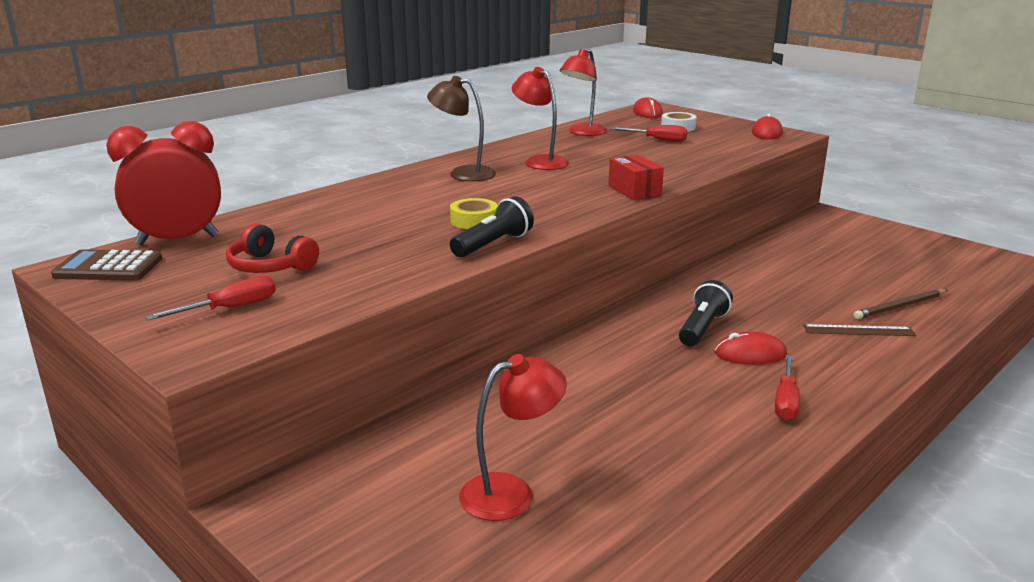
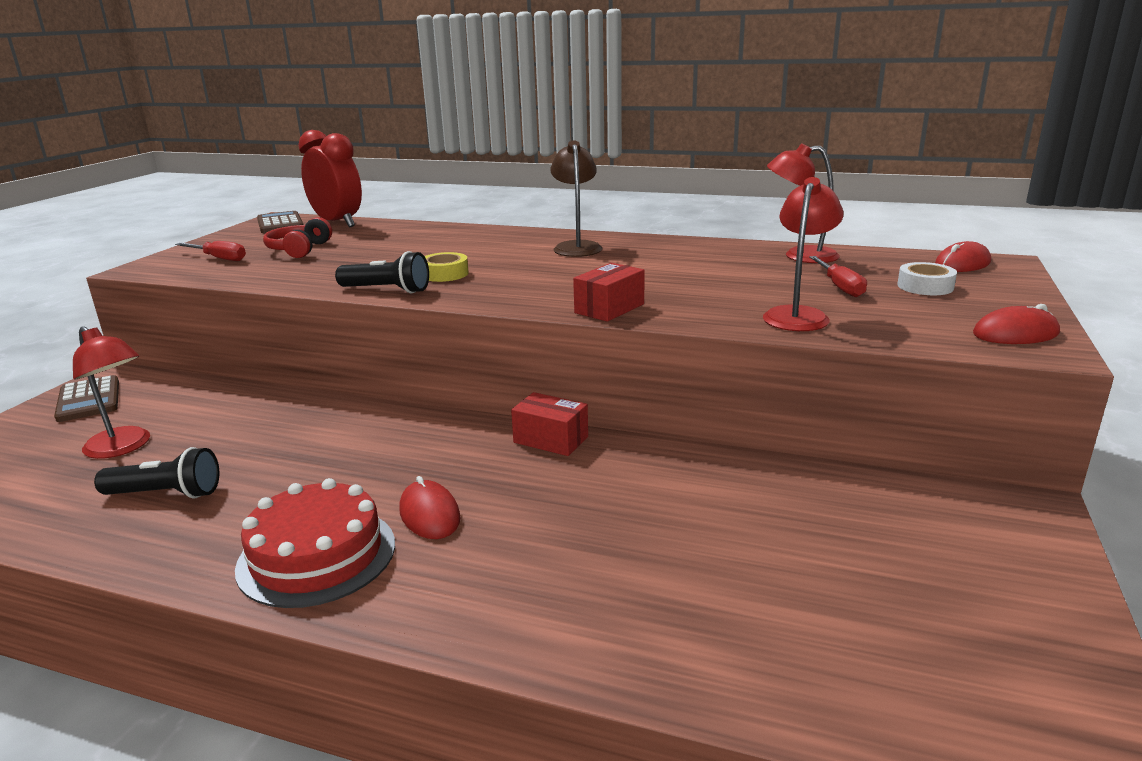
camera: 65 degrees right, 0 degrees up
(332, 523) = (89, 400): none -> brown calculator
(540, 161) = (658, 261): red lamp -> red lamp (798, 315)
(668, 297) = (550, 440): none -> red box
(702, 328) = (481, 474): black flashlight -> black flashlight (166, 494)
(786, 401) = (317, 555): red screwdriver -> red cake
(858, 330) = (557, 589): brown ruler -> none
(900, 307) = (682, 622): brown pencil -> none

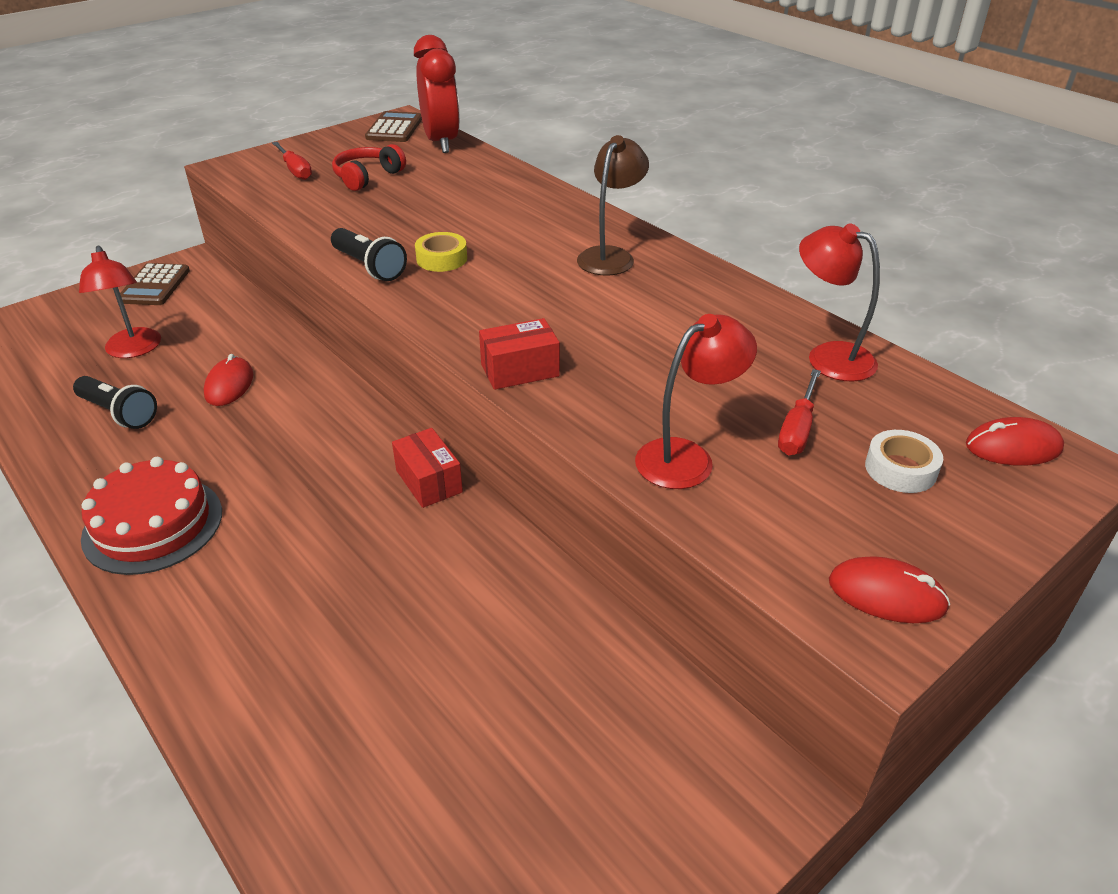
camera: 30 degrees right, 15 degrees up
(429, 514) = (259, 521): red mouse -> red mouse (229, 385)

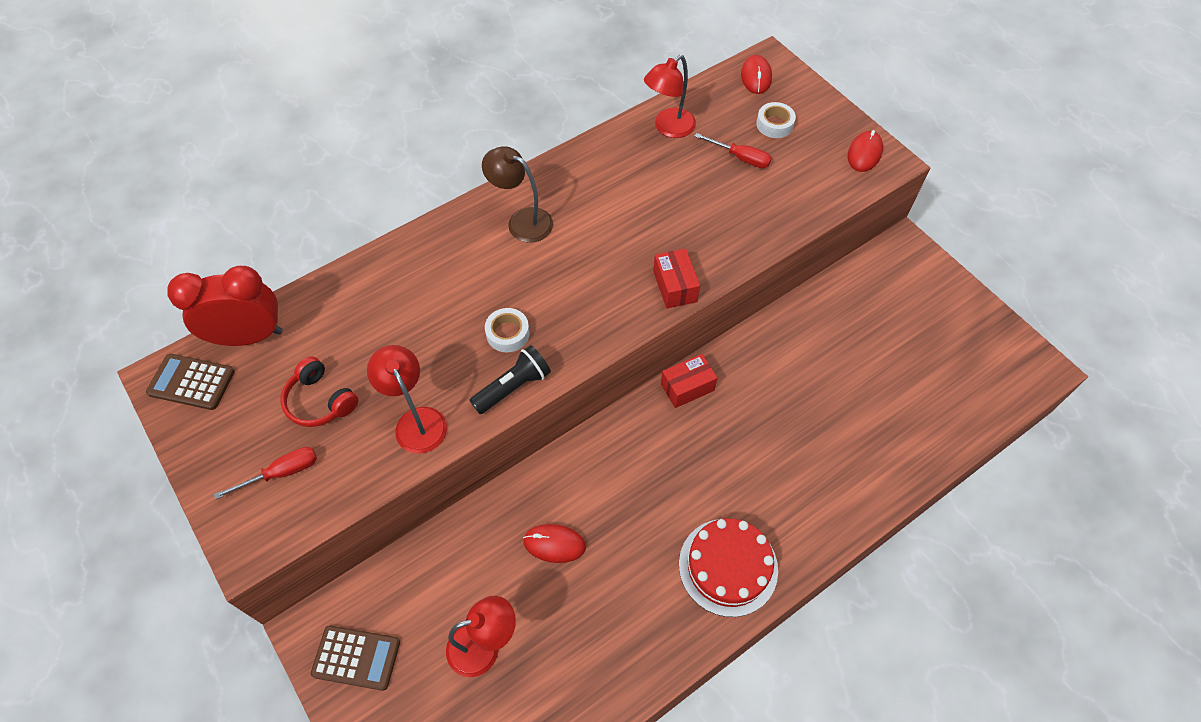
camera: 85 degrees left, 20 degrees up
(119, 413) = (587, 631): black flashlight -> none
(441, 259) = (507, 333): yellow tape -> white tape
(687, 457) = (766, 211): red lamp -> red lamp (416, 421)

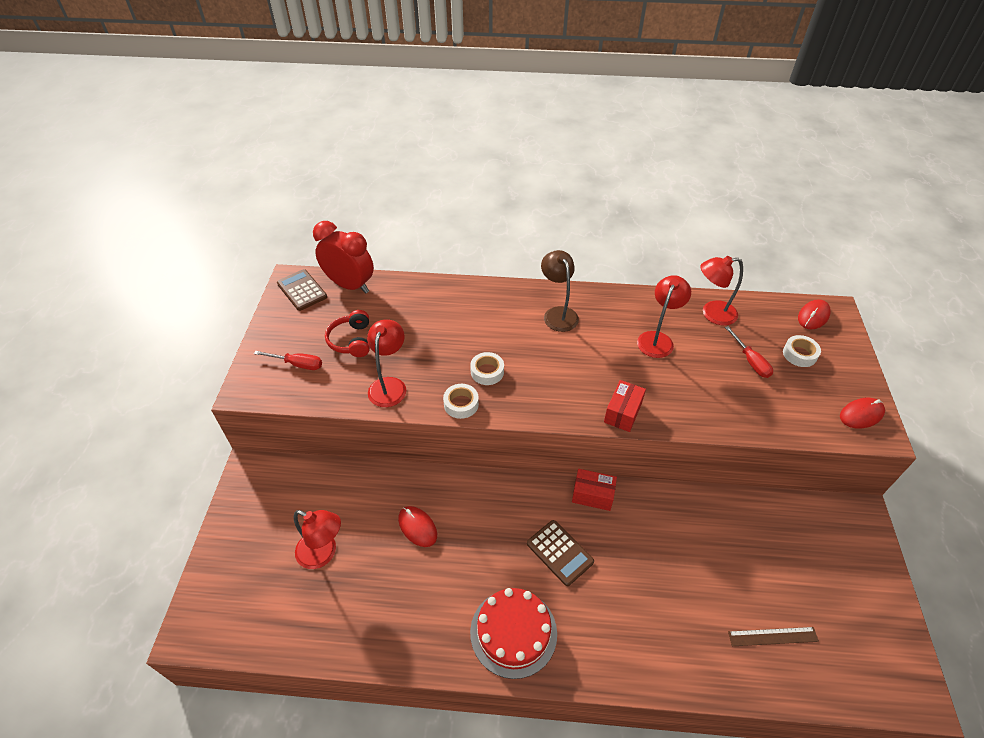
camera: 40 degrees right, 10 degrees down
(356, 658) = (256, 503): brown calculator -> brown calculator (559, 553)
(513, 387) = (461, 404): black flashlight -> white tape
(642, 187) = (657, 339): none -> red lamp
(920, 401) = (772, 636): none -> brown ruler

